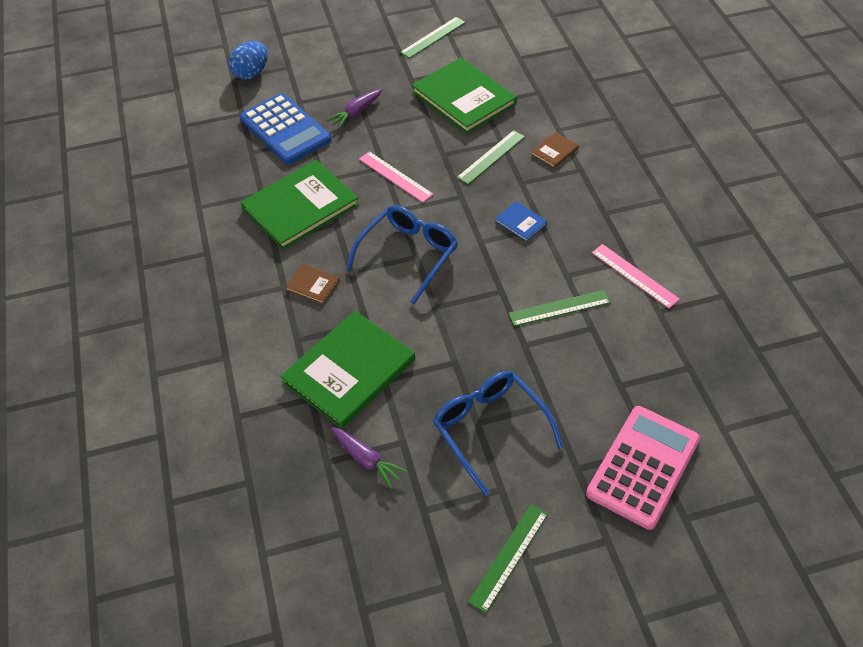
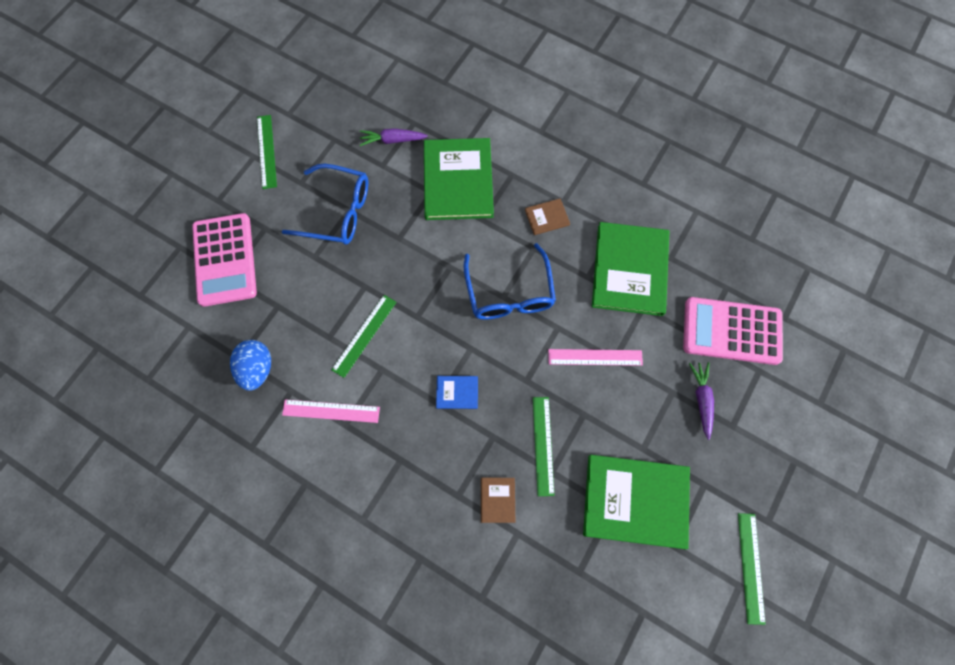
camera: 135 degrees right, 20 degrees up
(251, 73) = (838, 368): blue egg -> blue egg (257, 369)
(285, 129) = (731, 331): blue calculator -> pink calculator

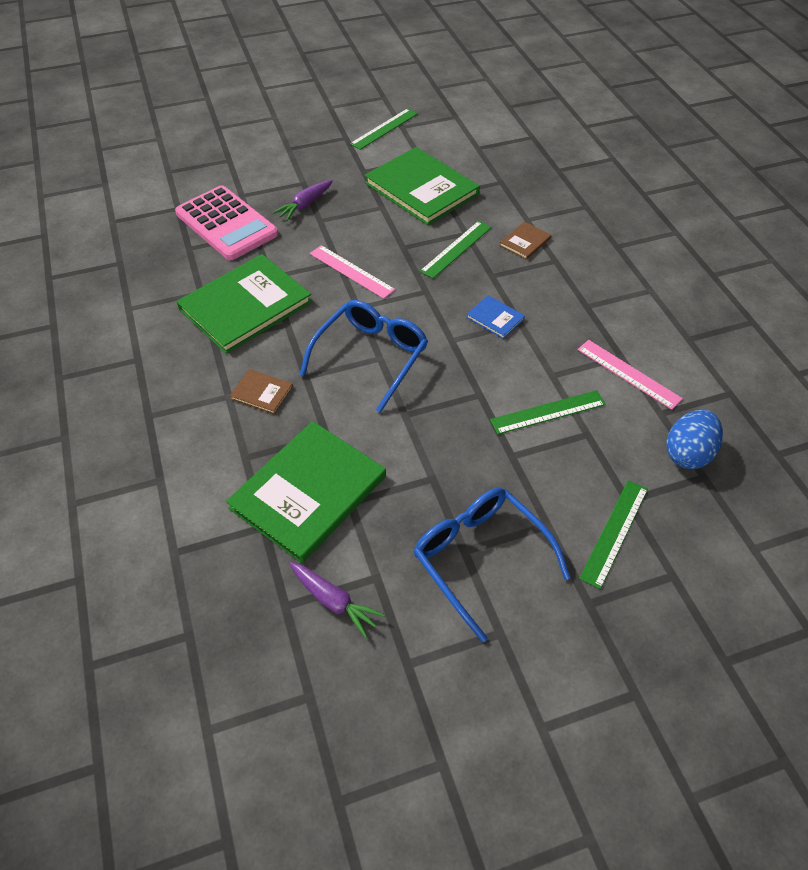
camera: 140 degrees left, 20 degrees down
(225, 260) = (667, 598): pink calculator -> none
(266, 151) = (517, 721): green ruler -> green ruler (614, 532)

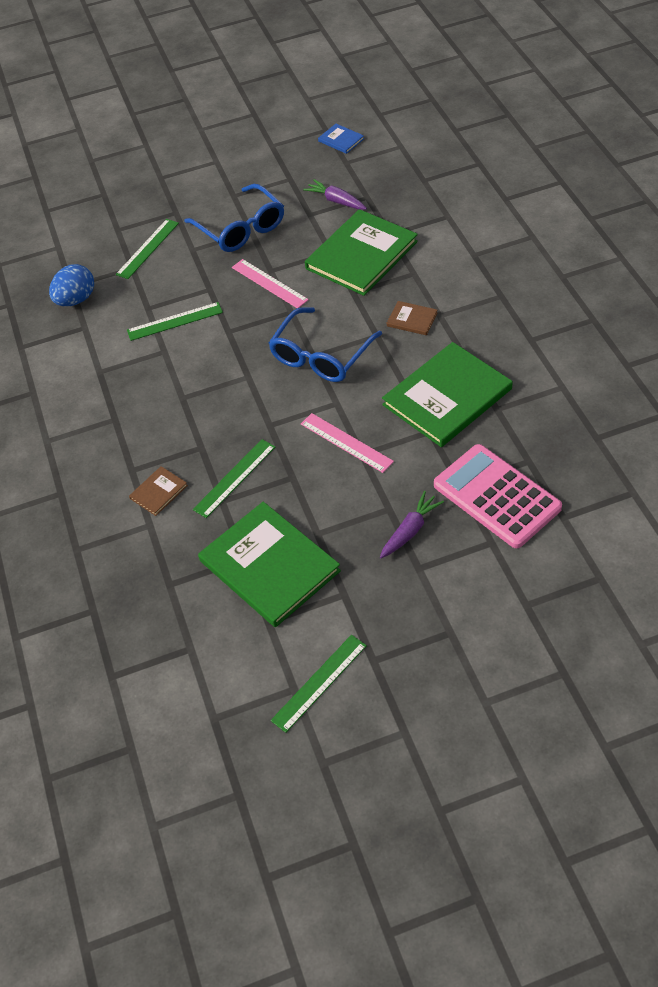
camera: 175 degrees left, 0 degrees up
(495, 318) = (205, 400): blue book -> blue book (341, 140)
(628, 374) = (99, 357): pink ruler -> pink ruler (269, 283)

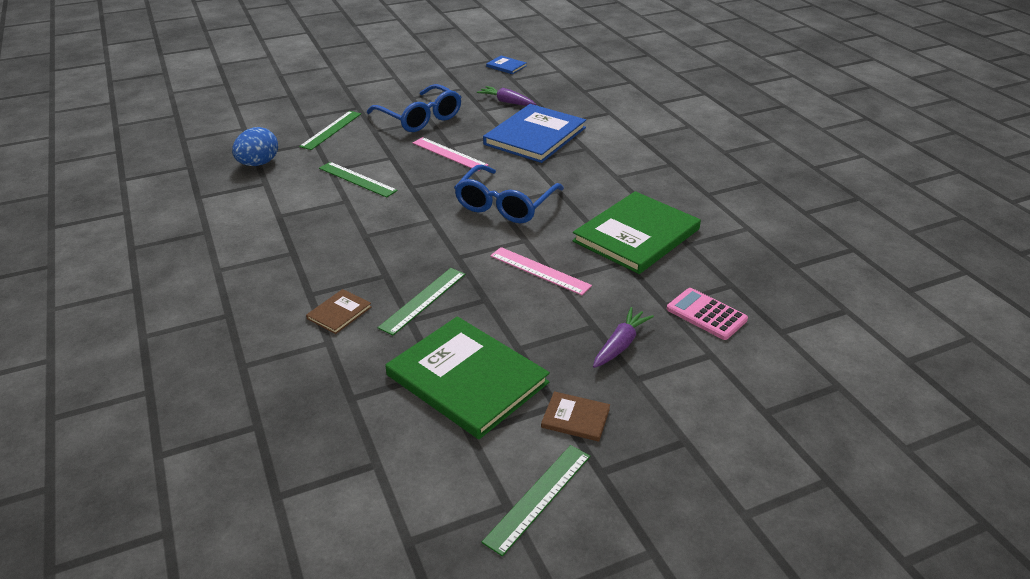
camera: 10 degrees left, 15 degrees down
(175, 321) = (357, 179): green ruler -> green ruler turned 60 degrees clockwise
(361, 255) = (535, 136): green book -> blue book
(412, 319) = (590, 179): brown book -> brown book (575, 418)
(496, 496) = (706, 314): pink calculator -> pink calculator, size x0.58

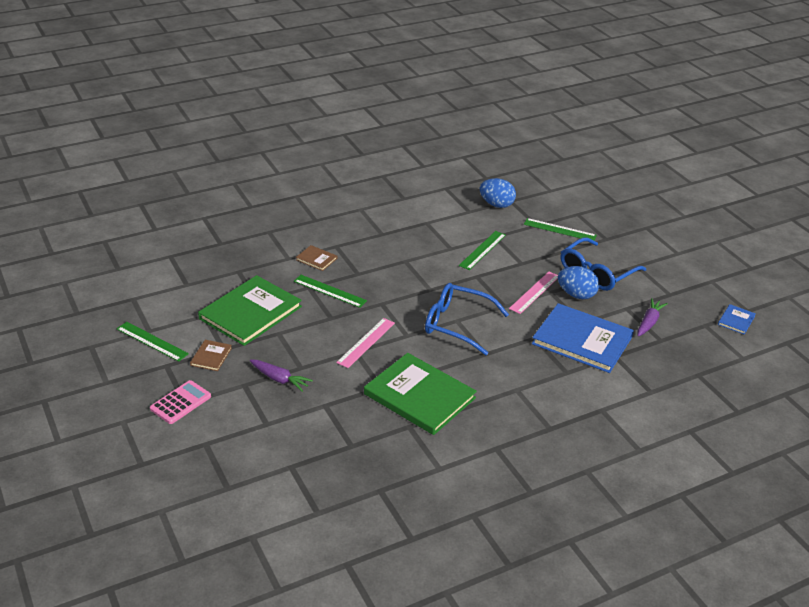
camera: 85 degrees right, 0 degrees up
(457, 132) = (576, 295): none -> blue egg
(706, 314) = (312, 426): pink calculator -> pink calculator (180, 403)

